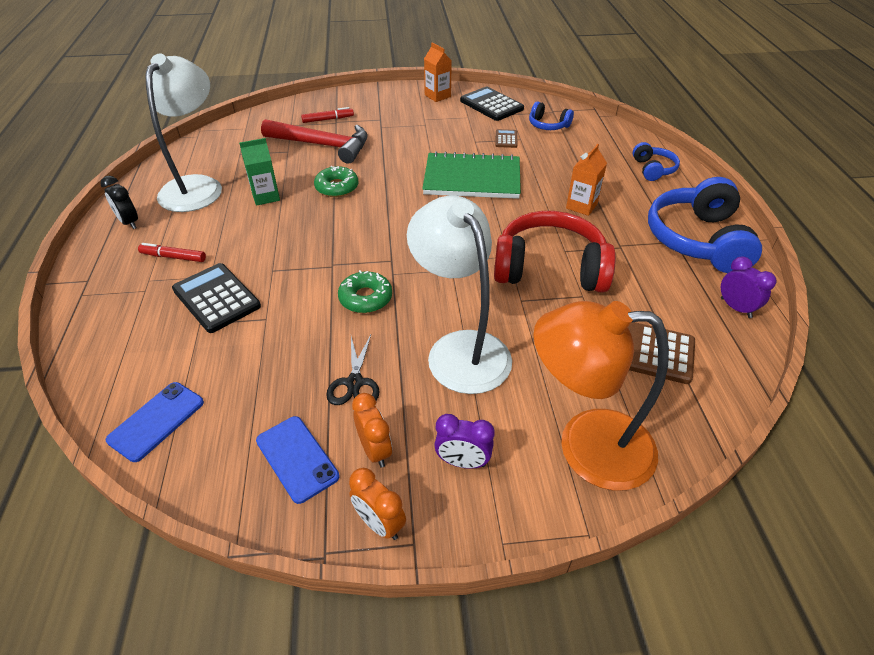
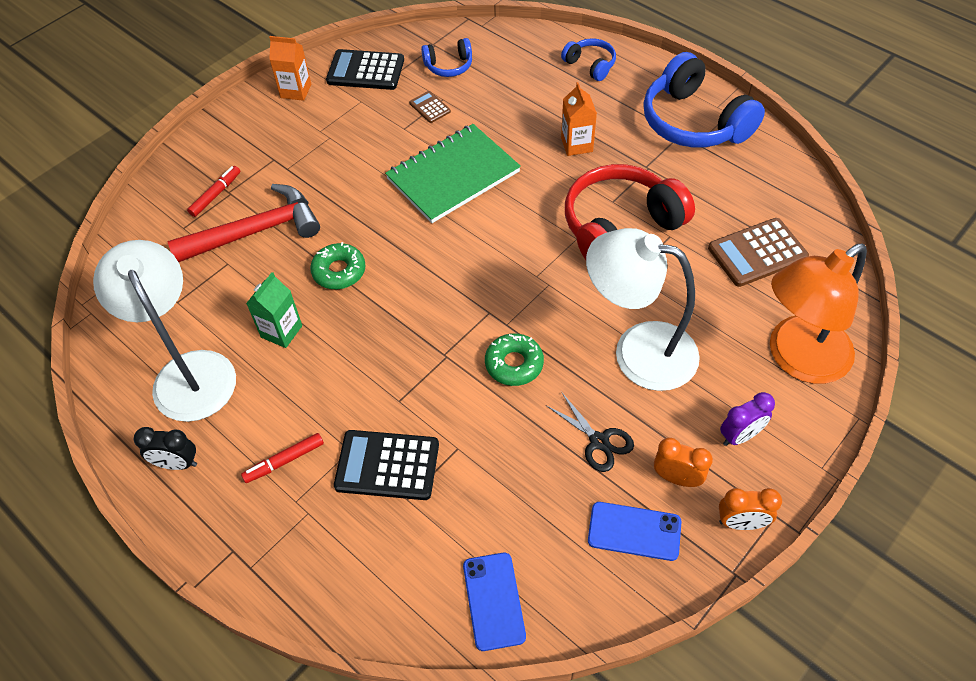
camera: 40 degrees left, 10 degrees up
(735, 308) = (776, 171): purple clock -> none

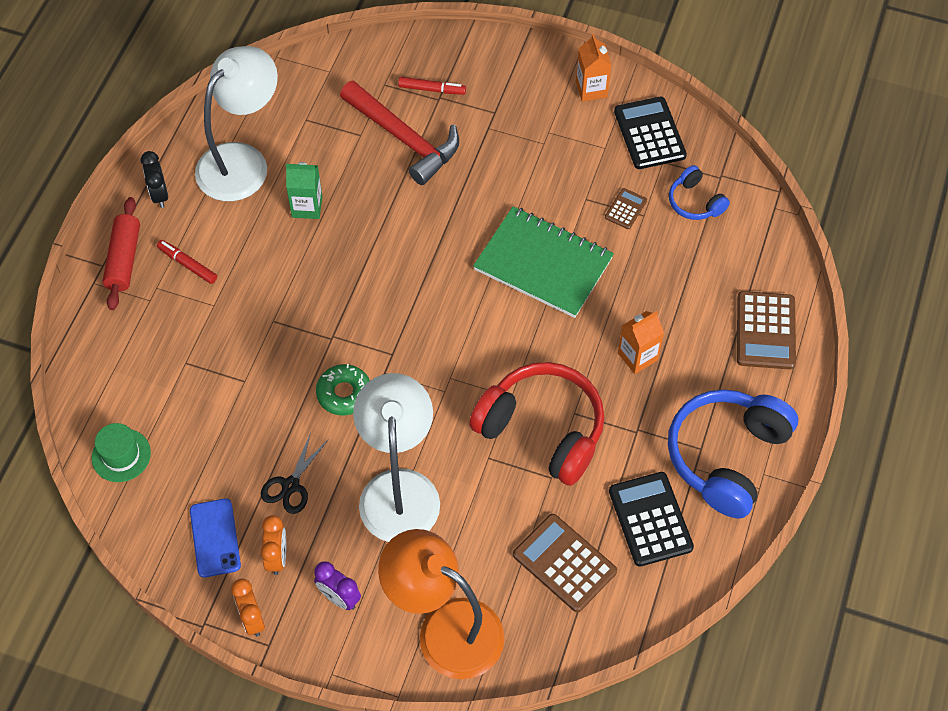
camera: 65 degrees right, 5 degrees up
(238, 525) = (124, 259): none -> red rolling pin
(339, 271) = (387, 220): green donut -> none
(387, 465) = (209, 337): black calculator -> black calculator (650, 519)
(493, 601) = (121, 455): blue phone -> green hat
(590, 65) = (765, 331): blue headphones -> brown calculator

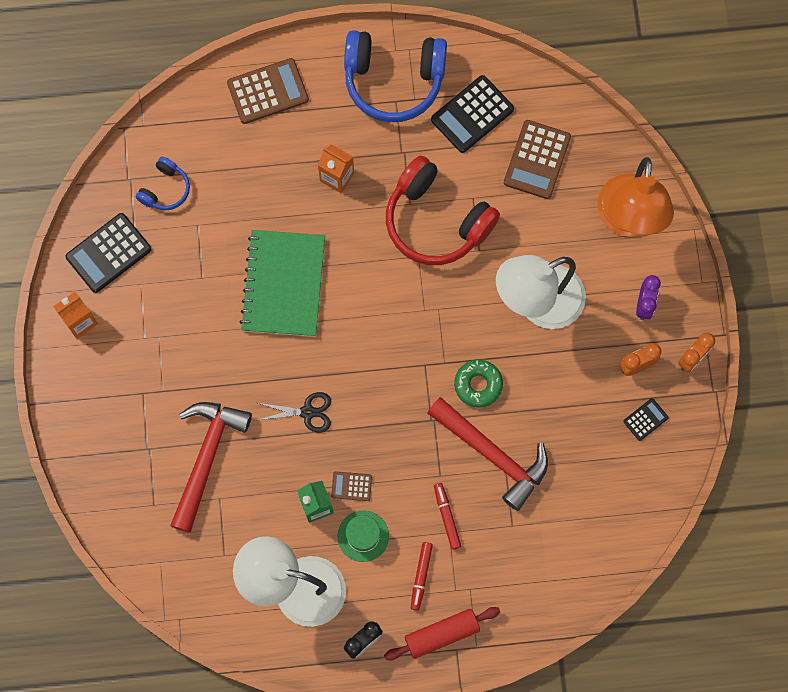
camera: 115 degrees left, 15 degrees up
(121, 455) = (616, 530): green hat -> green hat (363, 536)
(215, 538) = (645, 419): blue phone -> black calculator
(266, 376) = (492, 454): none -> red hammer
(291, 485) = (575, 385): black scissors -> black scissors (307, 412)
(432, 89) = (141, 460): red marker -> red marker (446, 517)
(542, 430) = (436, 221): red headphones -> red headphones turned 60 degrees counterclockwise
(625, 209) = (198, 241): brown calculator -> brown calculator (351, 486)

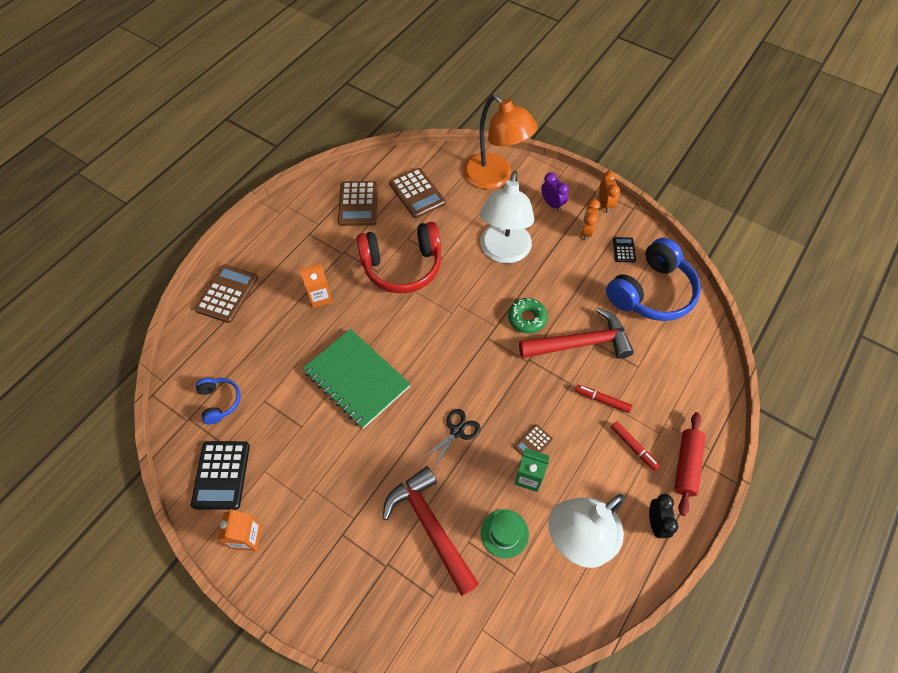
camera: 50 degrees left, 15 degrees down
(363, 536) = (575, 463): green hat -> green hat (504, 533)
(394, 80) = (296, 226): blue headphones -> blue headphones (651, 292)
(472, 114) = (358, 204): black calculator -> brown calculator

